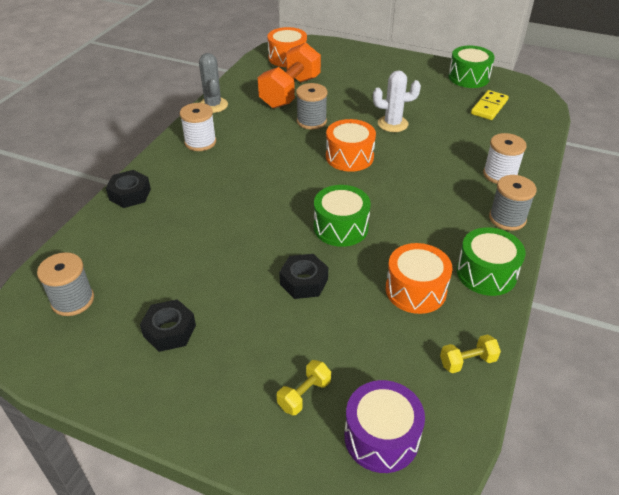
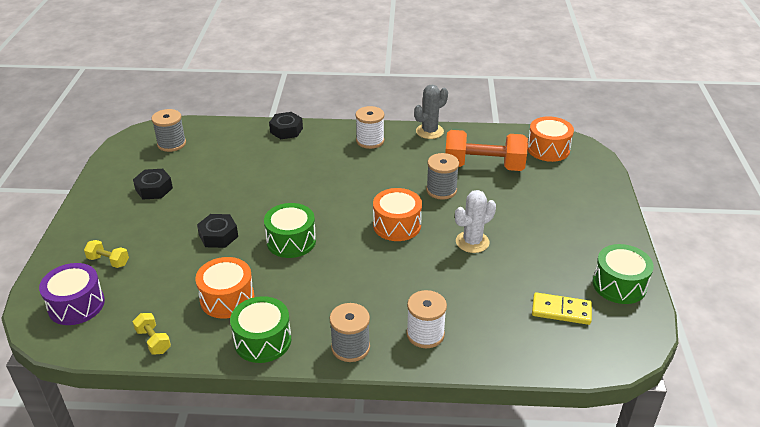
camera: 70 degrees right, 5 degrees down
(392, 124) = (472, 242): white cactus -> white cactus turned 75 degrees clockwise

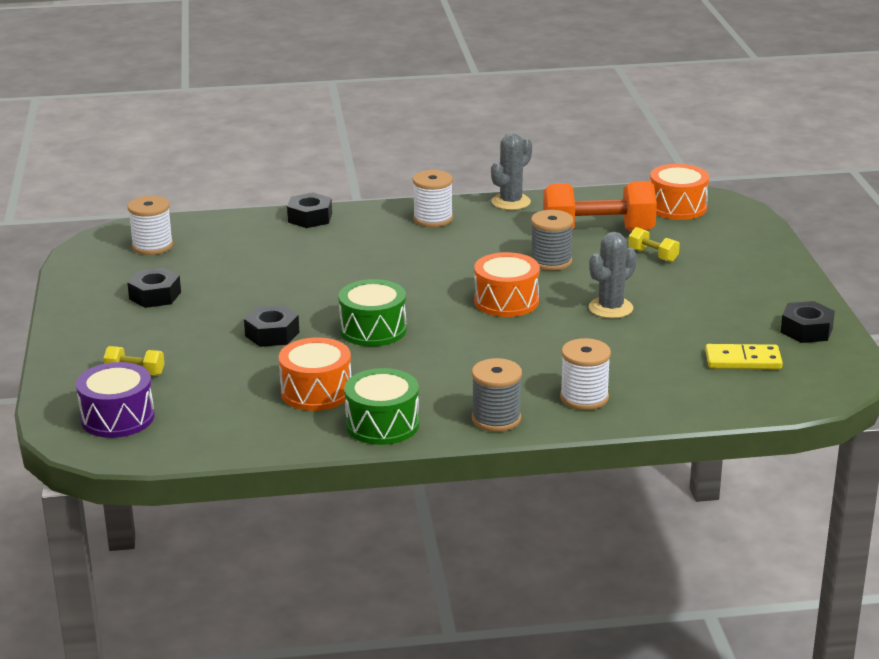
camera: 10 degrees left, 10 degrees down
(153, 341) = (241, 439): yellow dumbbell -> yellow dumbbell (653, 255)
(171, 144) = (152, 246): grey spool -> white spool
(472, 242) = (610, 308): white cactus -> grey cactus
(619, 285) = (806, 330): green drum -> black nut

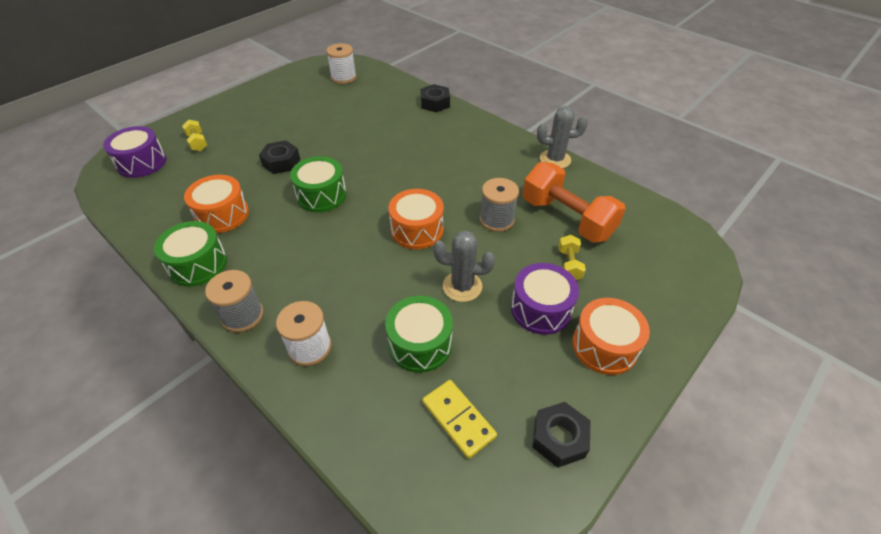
camera: 50 degrees right, 20 degrees up
(155, 295) = (290, 105): black nut -> none
(433, 219) = (490, 143): white spool -> none
(649, 349) = (420, 344): none -> green drum
(677, 207) = (660, 236): orange drum -> orange drum (604, 346)
(683, 287) = (540, 309): none -> purple drum

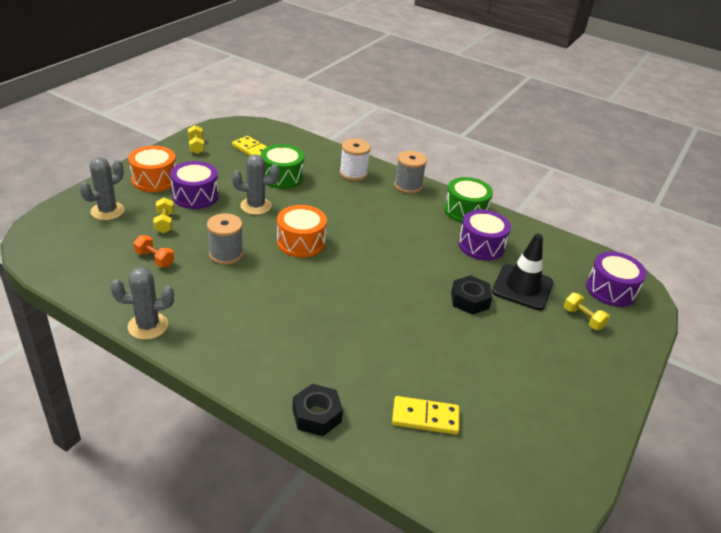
camera: 165 degrees right, 10 degrees down
(222, 215) = (481, 245): orange drum -> purple drum
(223, 170) = (522, 287): none -> black traffic cone
(321, 195) = (404, 267): green drum -> none
(343, 77) = (489, 466): white spool -> none
(367, 98) = (425, 417): none -> yellow domino
(559, 438) = (196, 146): black nut -> yellow dumbbell
(567, 218) = (154, 259): orange dumbbell -> orange dumbbell, size x0.44
(642, 287) = (107, 211): none -> grey cactus

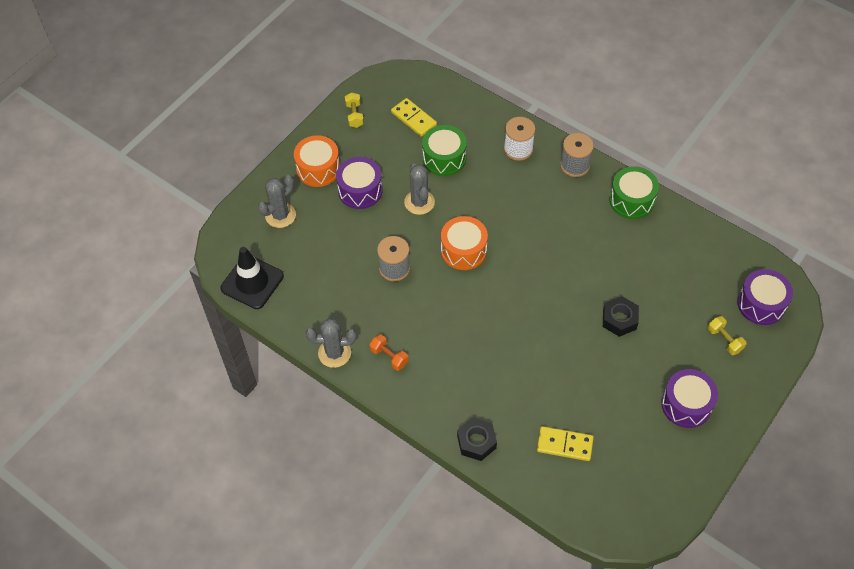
camera: 10 degrees right, 20 degrees up
(154, 259) = (331, 276): orange dumbbell -> orange dumbbell (389, 357)
(164, 223) = (335, 229): yellow dumbbell -> none
(256, 206) = (419, 202): grey cactus -> grey cactus turned 75 degrees clockwise
(481, 245) = (641, 249): purple drum -> purple drum (686, 405)
(522, 287) = (673, 303): black traffic cone -> black traffic cone (252, 282)

